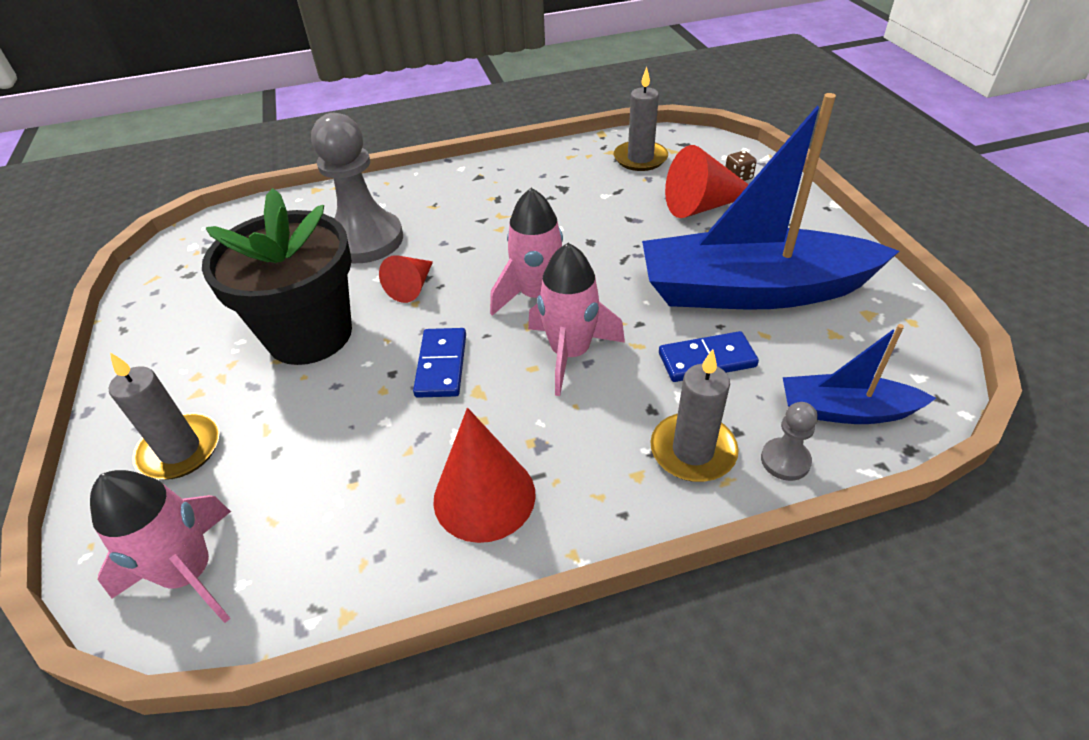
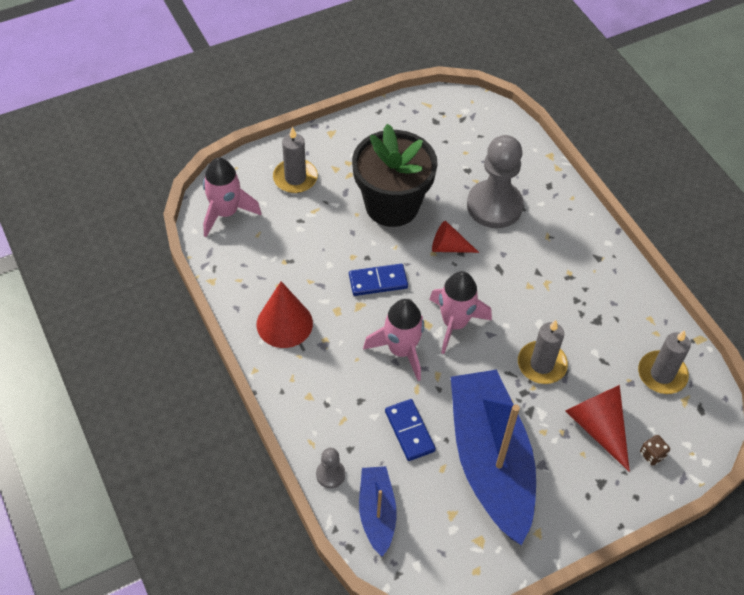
camera: 75 degrees right, 10 degrees up
(693, 451) = (330, 424): grey candle -> grey candle (541, 364)

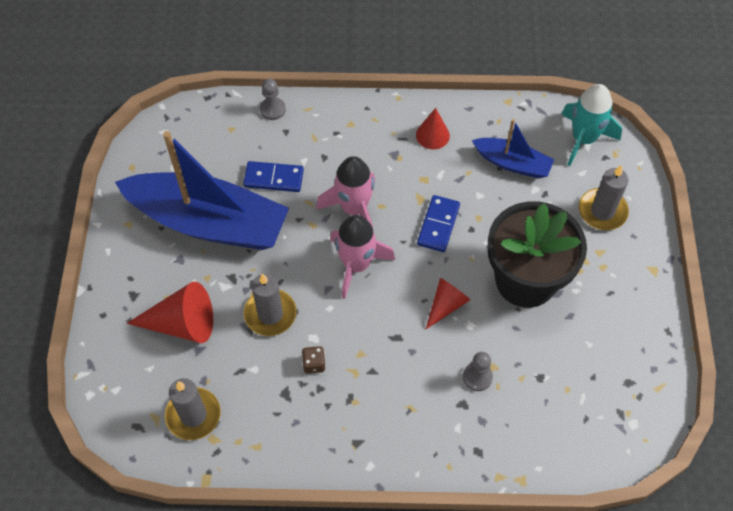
camera: 120 degrees right, 5 degrees up
(226, 212) = (583, 139): pink rocket -> turquoise rocket
(284, 323) = (432, 135): red cone -> red cone, size x0.62
(377, 513) = (221, 125): blue boat -> blue boat (512, 163)
(494, 206) = (477, 377): grey pawn -> grey pawn, size x0.45
(652, 455) = (127, 352): brown dice -> brown dice (314, 364)

